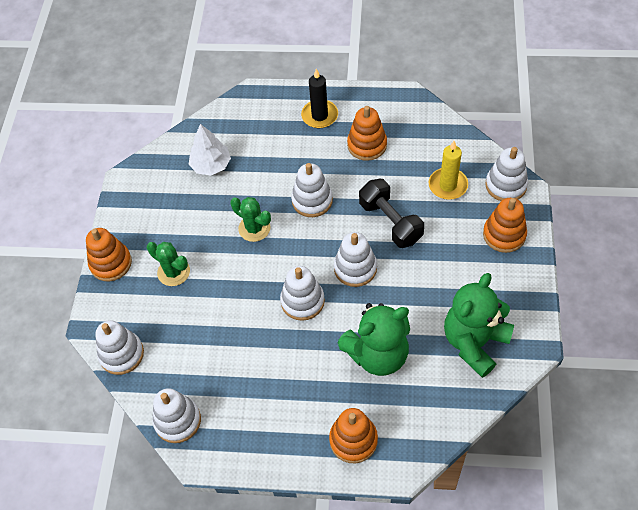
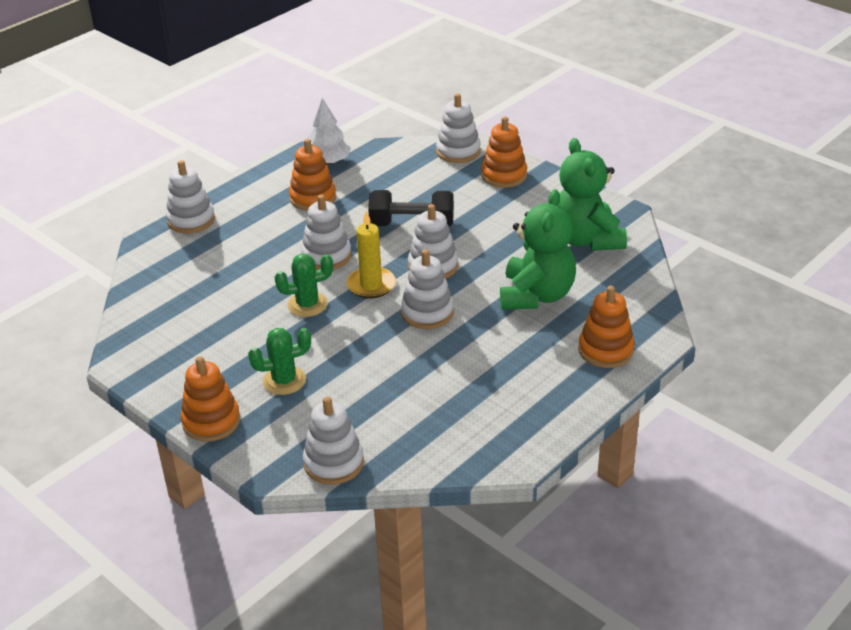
camera: 55 degrees left, 20 degrees down
(177, 420) = (460, 456): white stacking toy -> white stacking toy (191, 220)
(211, 165) = (193, 298): white tree -> white tree (328, 162)
(319, 116) = (240, 208): black candle -> none
(448, 185) = (417, 178): yellow candle -> yellow candle (371, 285)

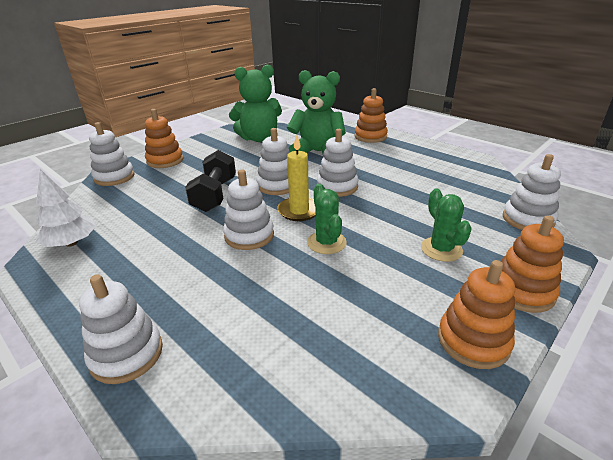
camera: 90 degrees left, 5 degrees down
(313, 198) = (138, 249): orange stacking toy -> orange stacking toy (473, 341)

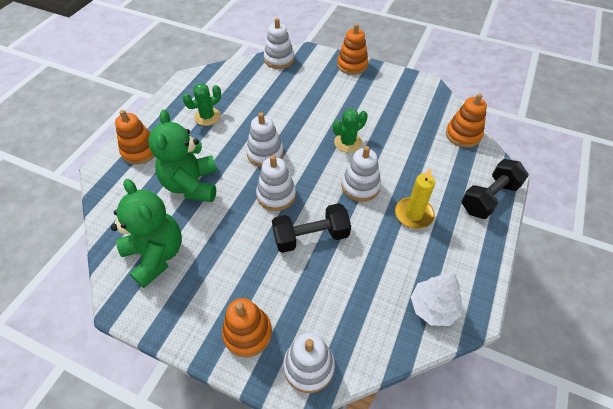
camera: 110 degrees left, 20 degrees up
(126, 354) = (489, 198): white stacking toy -> black dumbbell
(299, 211) = (314, 167): yellow candle -> yellow candle (413, 214)
(441, 249) = (329, 92): green cactus -> green cactus (207, 117)
(473, 341) = (396, 80): orange stacking toy -> orange stacking toy (463, 135)

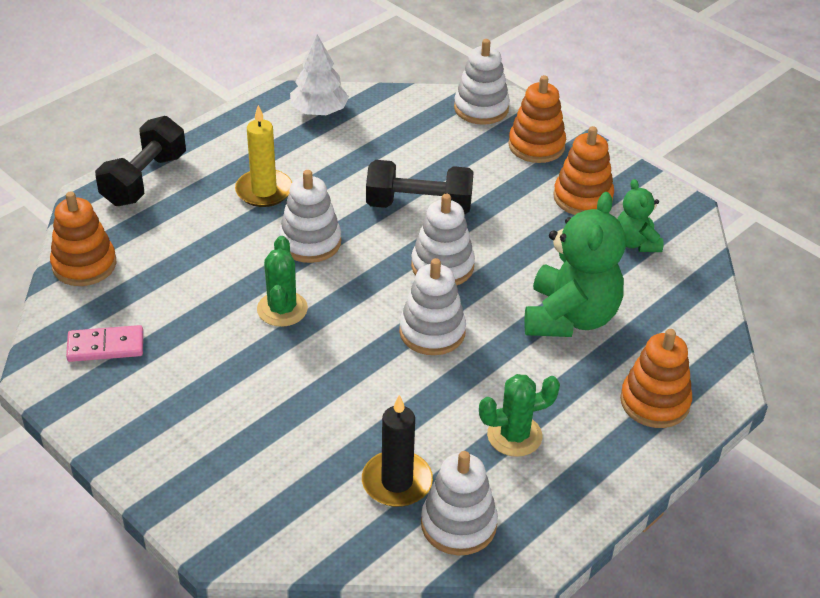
camera: 160 degrees left, 10 degrees down
(156, 255) = (636, 243): green teddy bear -> green teddy bear, size x0.53
(252, 86) = (397, 482): none -> black candle
(279, 59) = (302, 540): white stacking toy -> white stacking toy (458, 524)
(348, 142) = (282, 309): green cactus -> green cactus turned 75 degrees counterclockwise
(352, 65) = (150, 468): orange stacking toy -> orange stacking toy (582, 198)
(413, 101) = (105, 346): none -> pink domino
(489, 198) = (144, 179): black dumbbell -> black dumbbell turned 45 degrees counterclockwise

